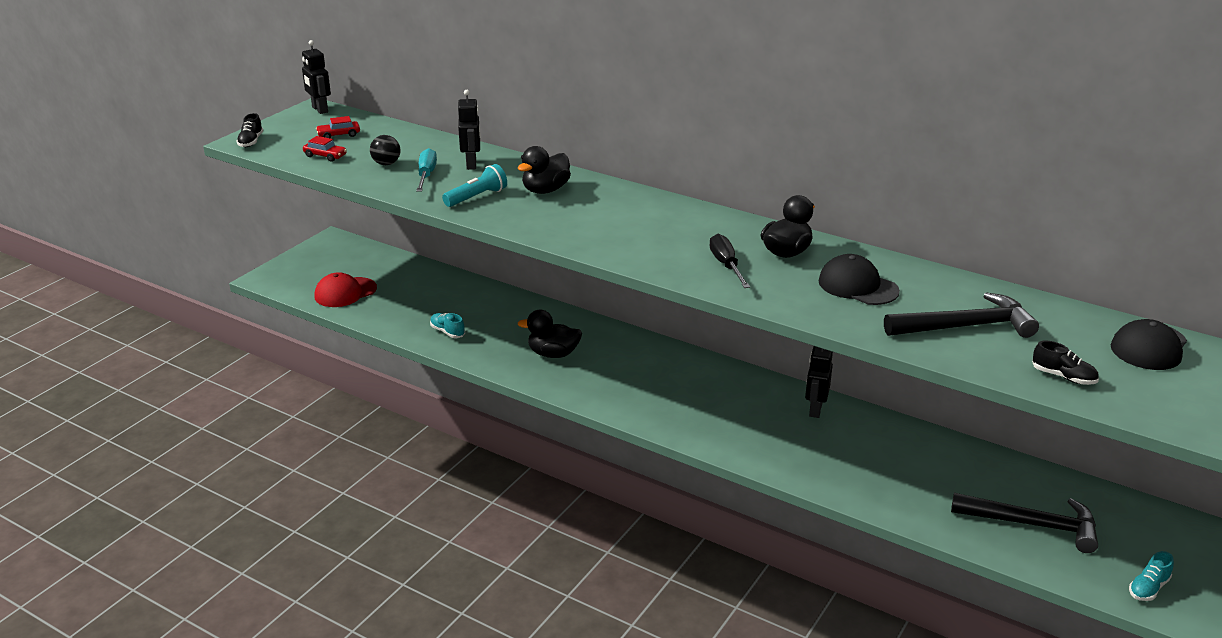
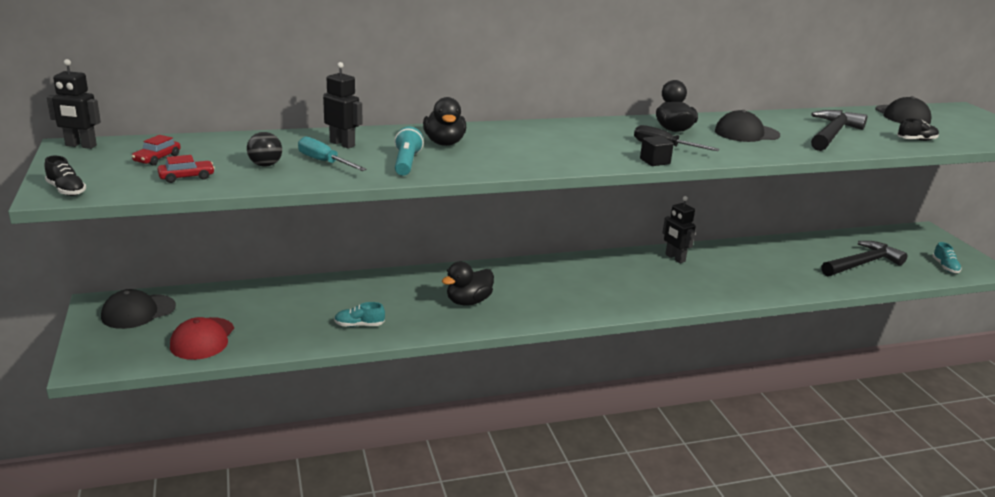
camera: 50 degrees left, 5 degrees down
(343, 255) = (138, 312): none -> black cap
(677, 275) = (655, 161): none -> black cube

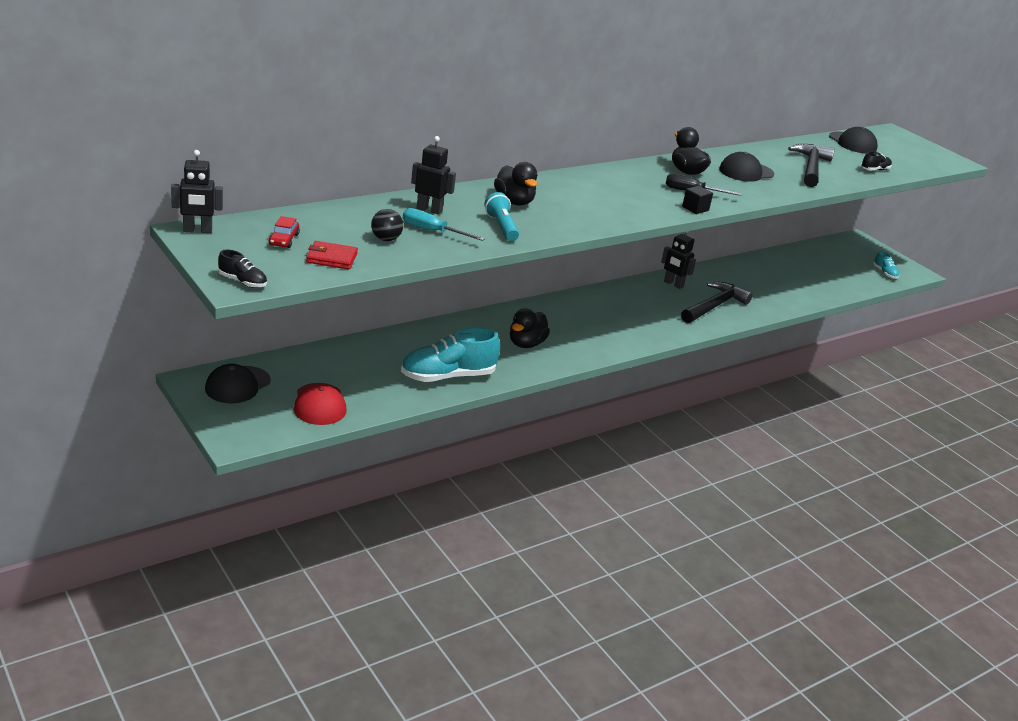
camera: 20 degrees left, 5 degrees up
(186, 177) = (331, 258): red car -> red wallet
(359, 325) = (448, 376): turquoise shoe -> turquoise shoe, size x2.17
(862, 264) = (822, 276): black hammer -> black hammer (714, 306)

